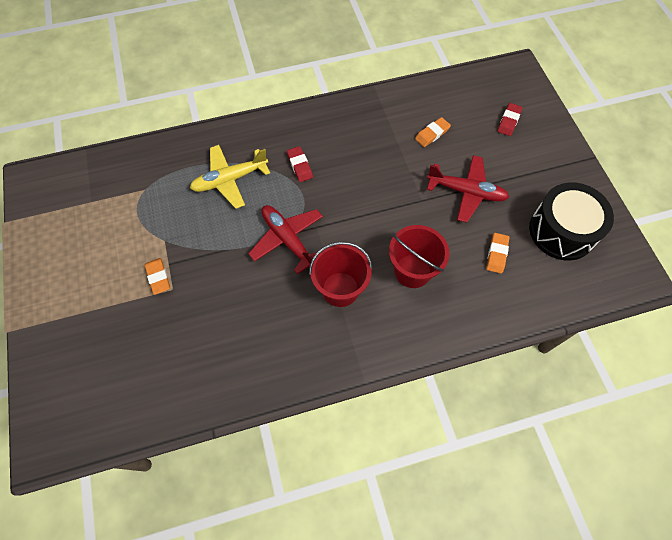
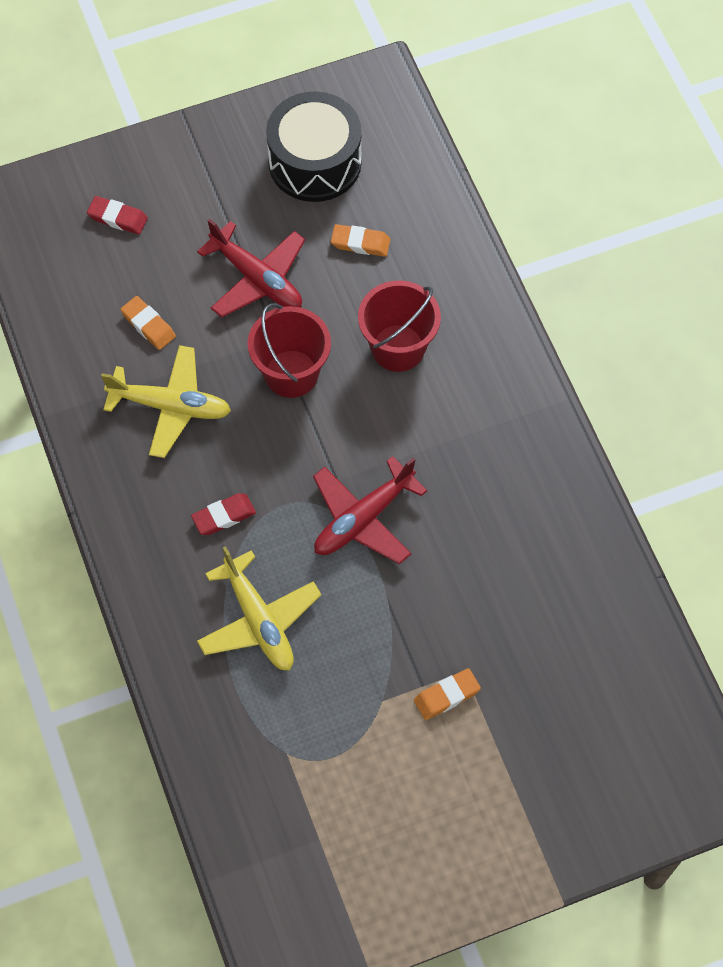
camera: 95 degrees left, 0 degrees up
(340, 289) = (437, 439): red bucket -> red bucket (291, 374)
(376, 143) = (170, 406): none -> yellow plane
(466, 192) = (257, 279): red plane -> red plane turned 120 degrees clockwise

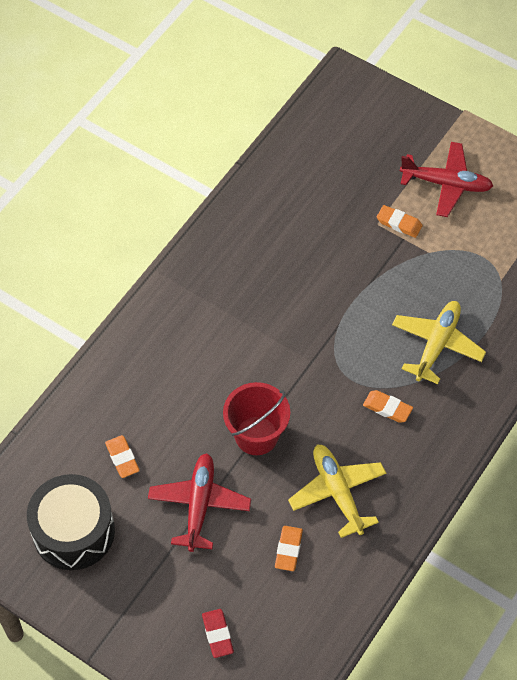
camera: 125 degrees left, 5 degrees down
(224, 516) = (387, 408): red eraser -> orange eraser
(363, 519) = (325, 330): red plane -> red plane (446, 184)
(398, 348) = (189, 385): red bucket -> none

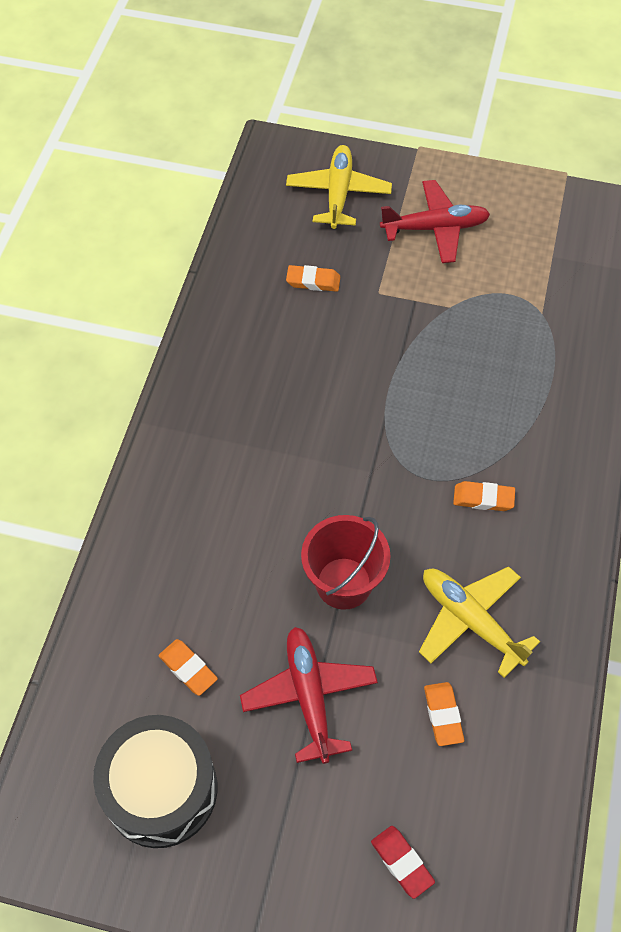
camera: 20 degrees left, 0 degrees up
(399, 223) = (402, 285): orange eraser -> orange eraser (313, 281)
(436, 344) = (505, 407): yellow plane -> yellow plane (338, 193)

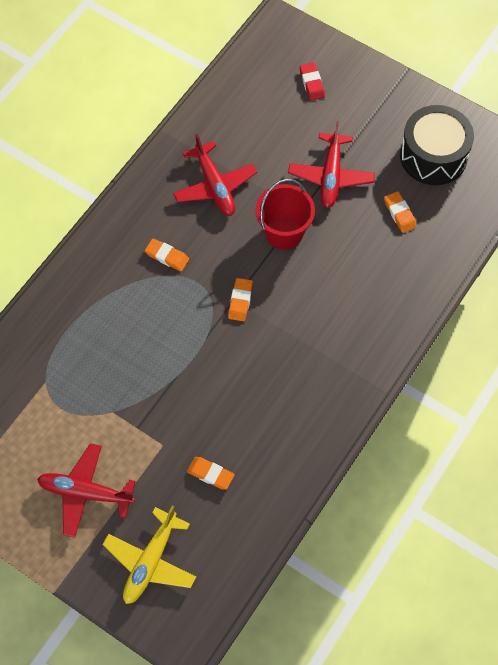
camera: 160 degrees left, 5 degrees up
(443, 715) = (256, 142): orange eraser -> orange eraser (240, 301)
(470, 621) = (215, 186): yellow plane -> red plane

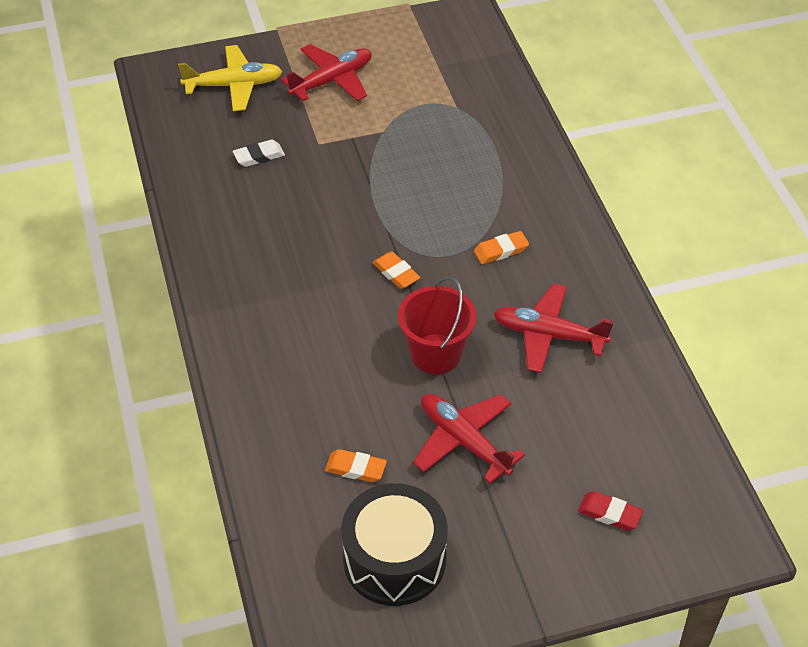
camera: 130 degrees right, 15 degrees down
(150, 561) = (234, 85): yellow plane -> yellow plane turned 105 degrees clockwise
(210, 474) = (259, 156): orange eraser -> white eraser

